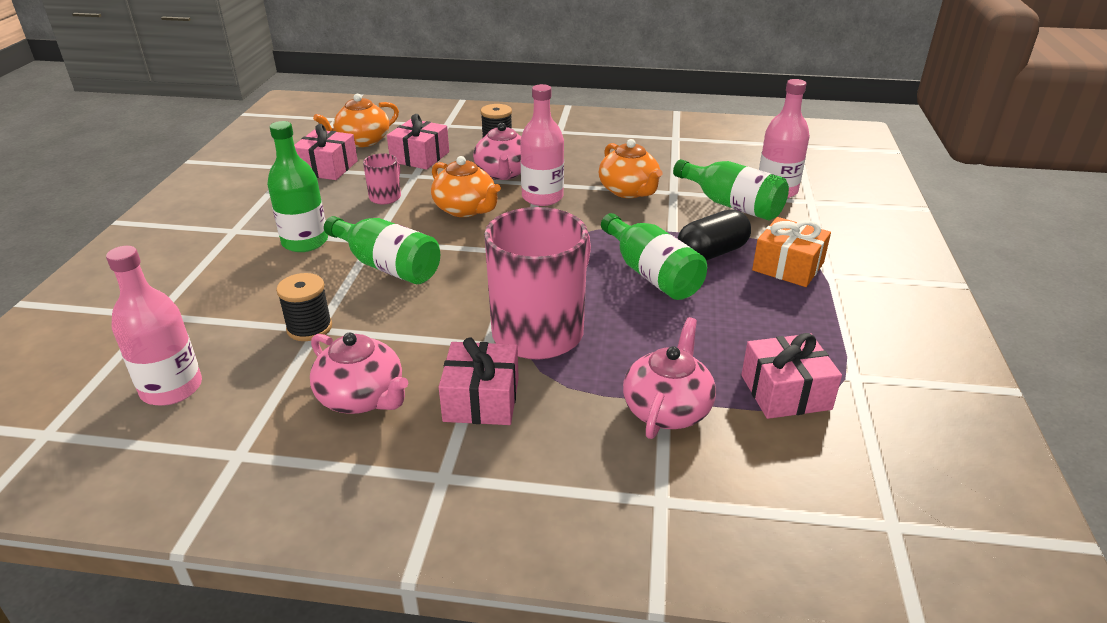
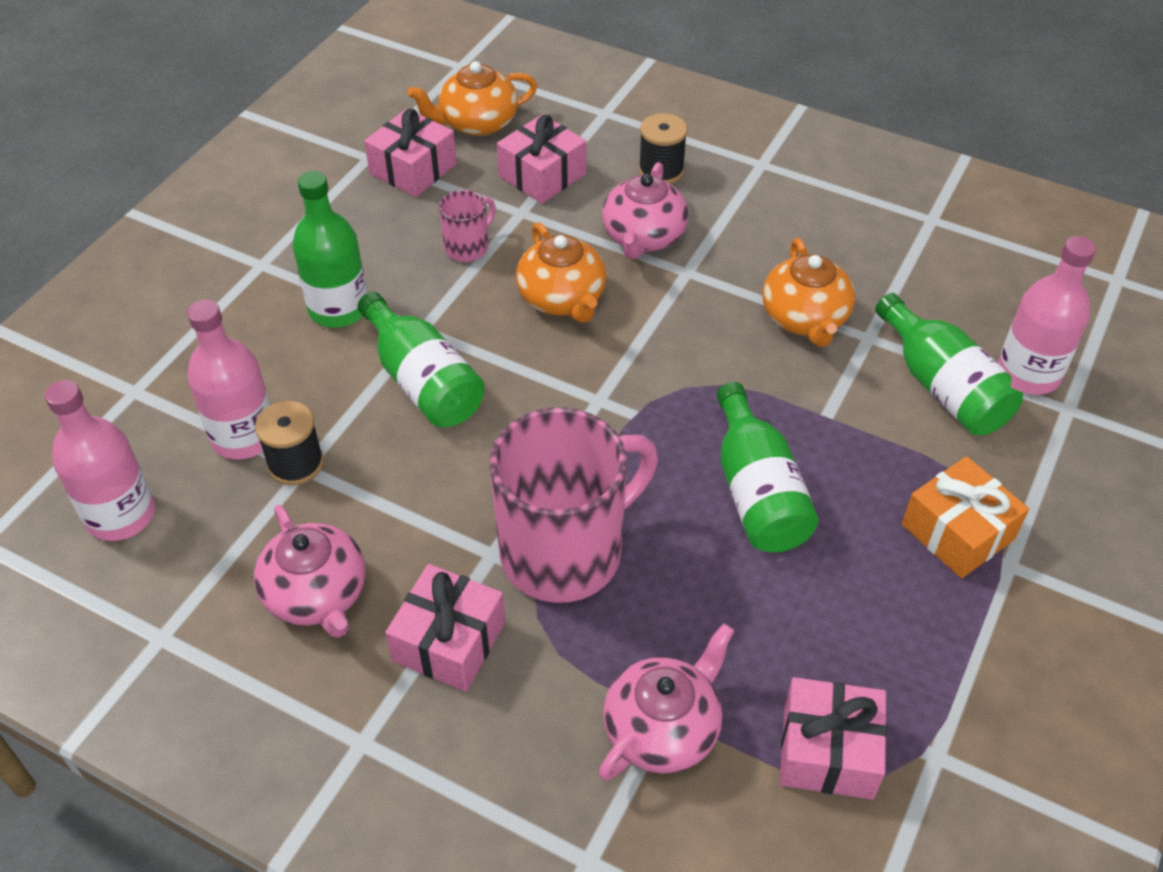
camera: 20 degrees right, 15 degrees up
(542, 197) = (676, 301): pink bottle -> pink bottle (244, 436)
(712, 253) = (861, 475): black capsule -> none

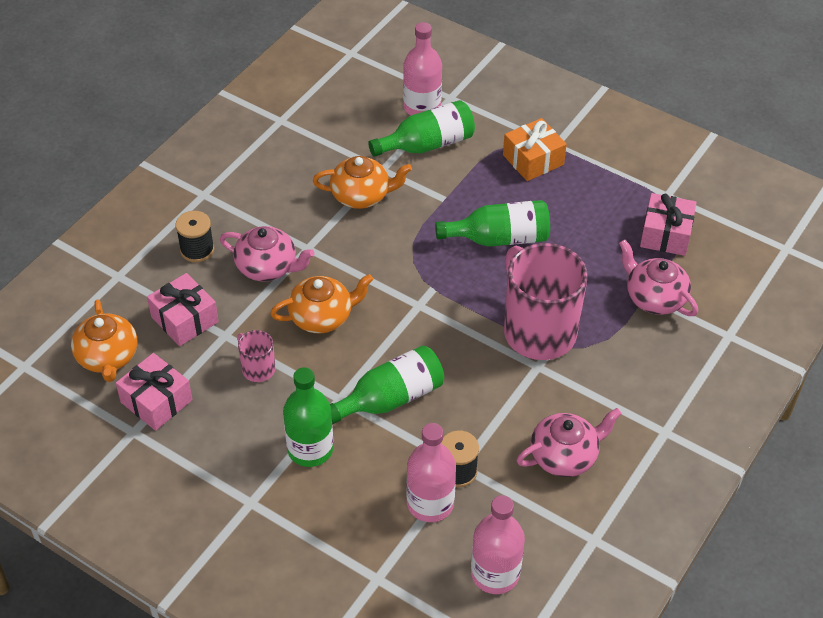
camera: 85 degrees left, 0 degrees up
(449, 641) = (599, 389): pink gift -> none

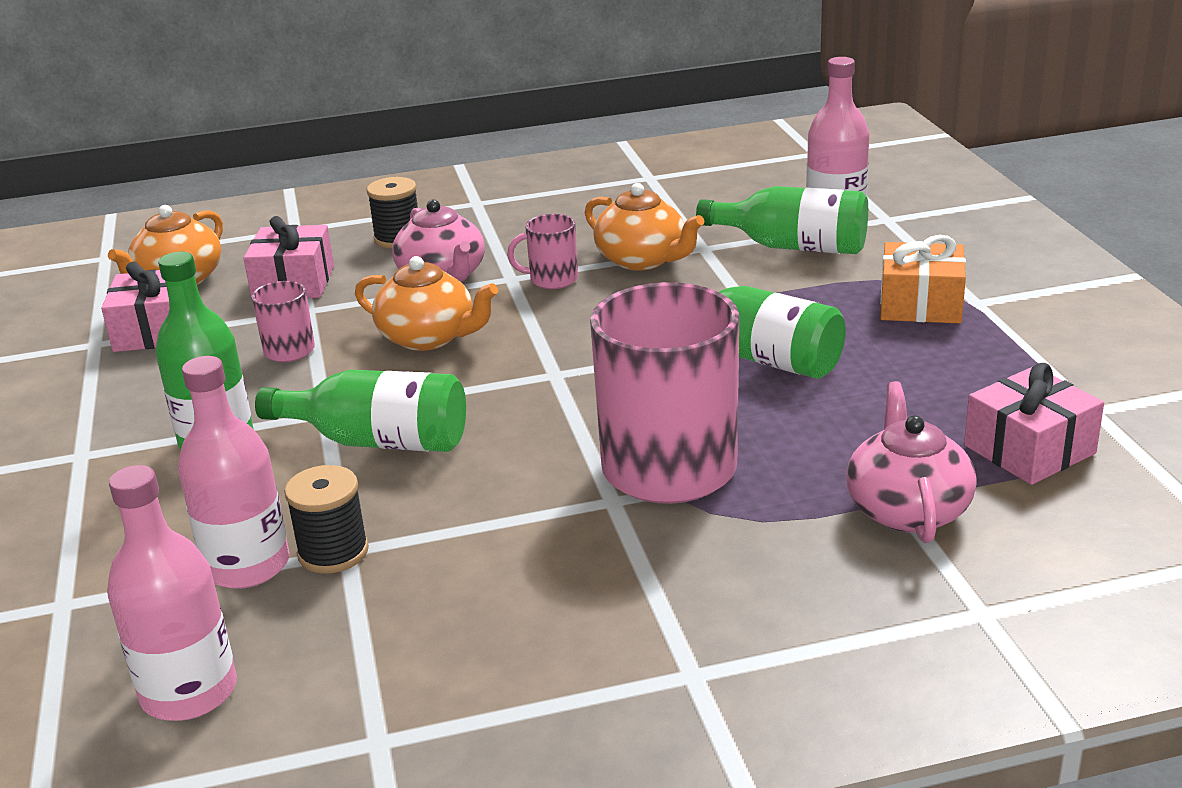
camera: 45 degrees right, 20 degrees down
(332, 237) = (552, 280): none -> pink mug
(565, 456) = (495, 616): pink teapot -> none

